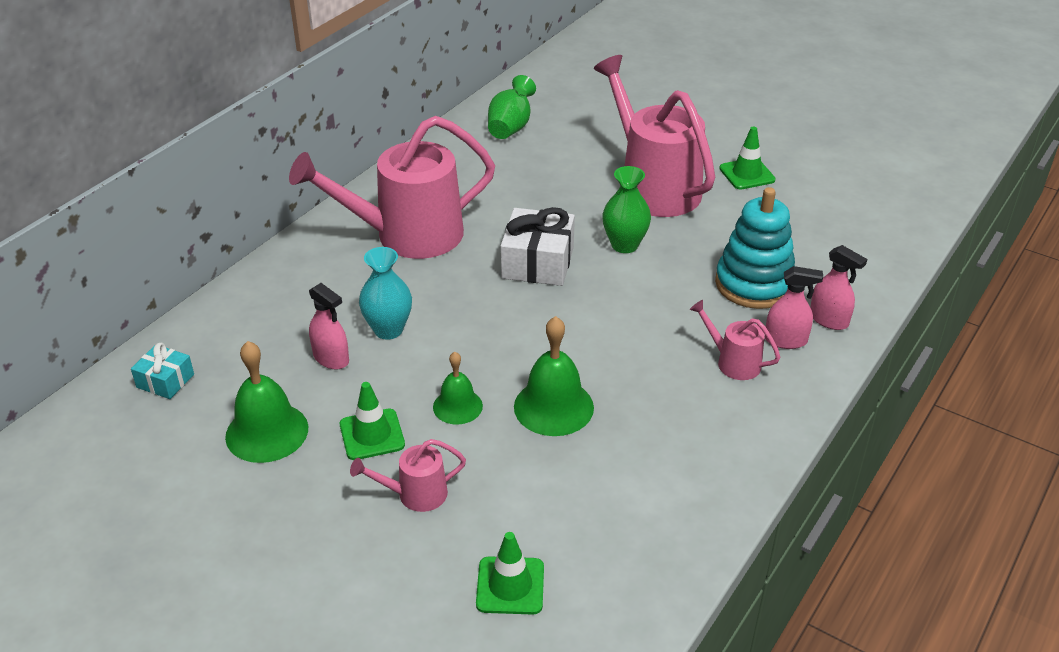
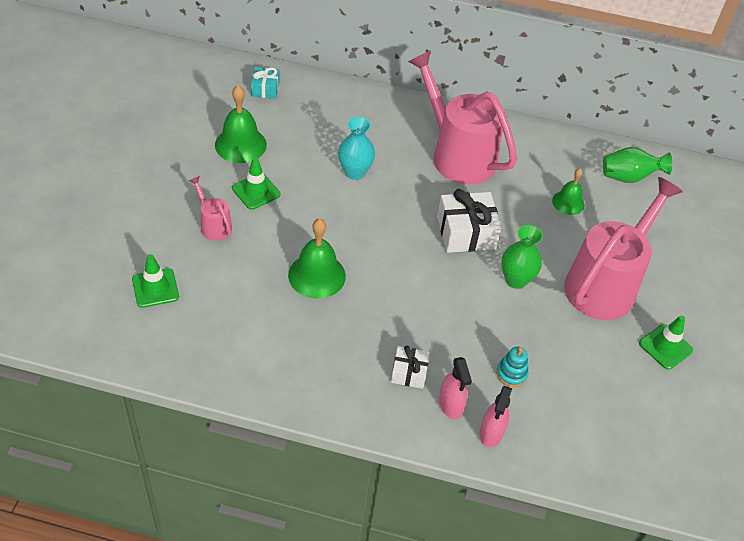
camera: 65 degrees right, 10 degrees up
(331, 358) = (315, 153): pink spray bottle -> none
(457, 406) = (297, 225): green bell -> green bell (568, 202)
(733, 362) = (409, 372): pink watering can -> white gift
(754, 284) = (511, 374): turquoise stacking toy -> turquoise stacking toy, size x0.47

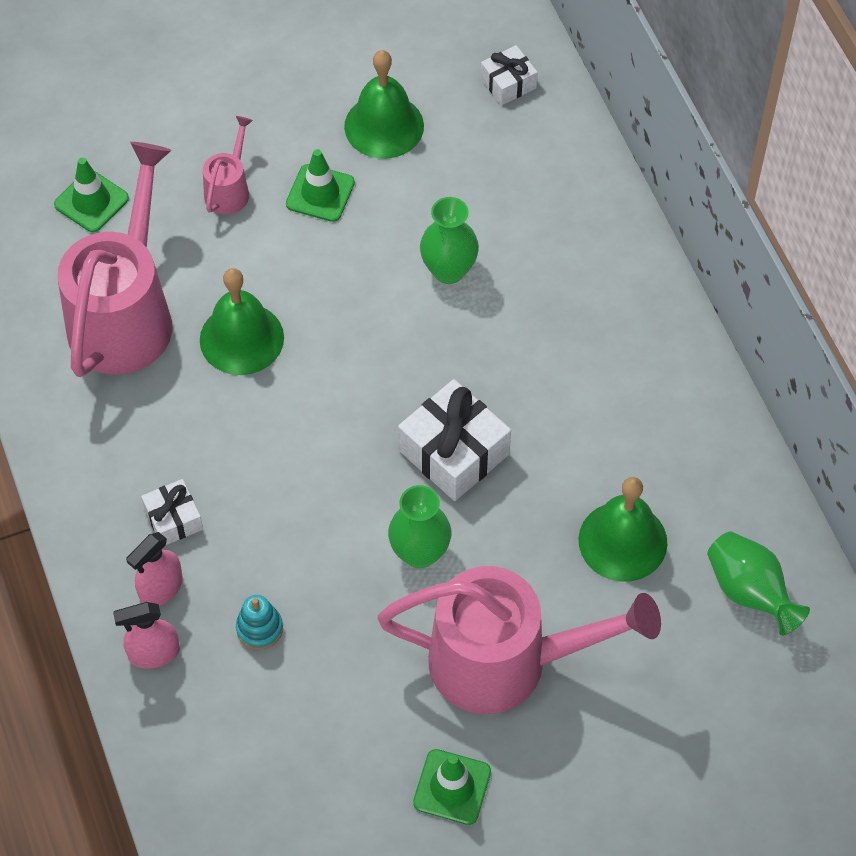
camera: 60 degrees right, 10 degrees up
(265, 89) = (508, 83): turquoise gift -> white gift
(355, 172) = (448, 270): turquoise vase -> green vase
(457, 154) = (592, 361): pink watering can -> pink watering can (125, 313)
(568, 202) = (622, 541): green bell -> green bell, size x1.61

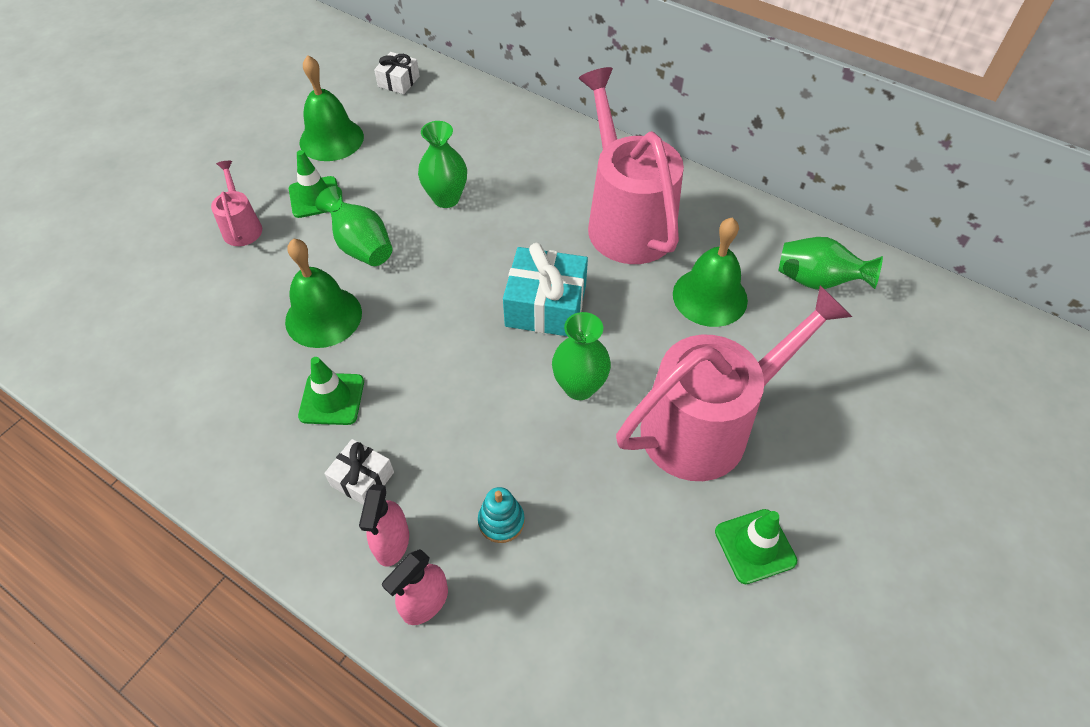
camera: 35 degrees left, 5 degrees down
(91, 201) = (129, 287): green traffic cone -> green traffic cone (332, 399)
(125, 313) = (212, 348): pink watering can -> pink watering can (625, 220)
(327, 279) = (361, 246): none -> green vase
(454, 452) = (546, 306): white gift -> turquoise gift

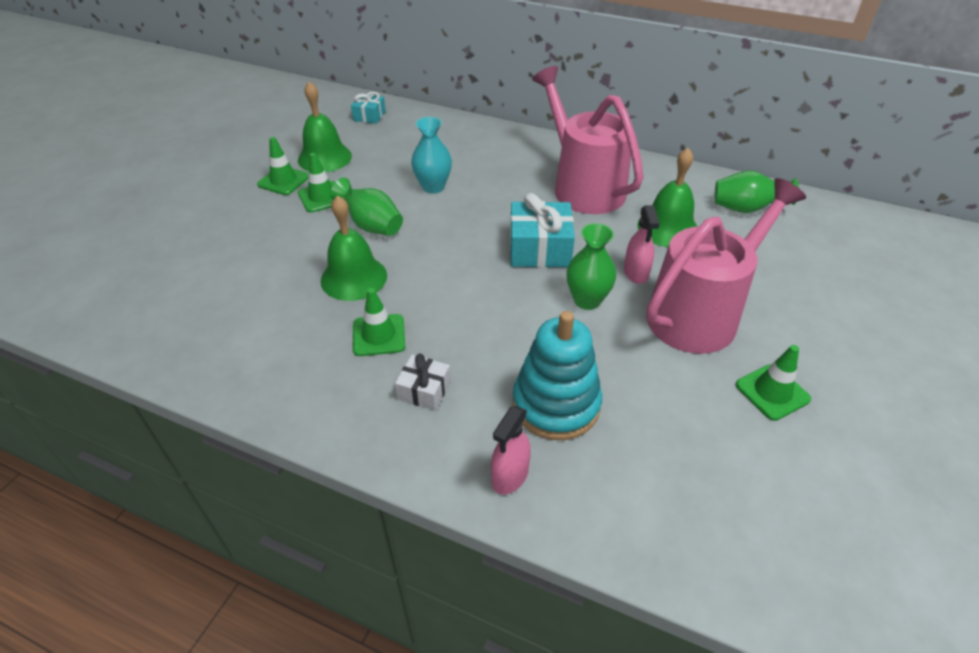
camera: 10 degrees left, 10 degrees down
(242, 226) = (263, 223): pink watering can -> none
(277, 168) = (283, 181): none -> green traffic cone
(392, 542) = (465, 434): pink spray bottle -> pink spray bottle (636, 273)
(398, 81) = (369, 116): white gift -> turquoise gift
(446, 198) = (433, 187): green vase -> turquoise vase
(501, 521) = (556, 404): turquoise stacking toy -> turquoise stacking toy, size x2.14

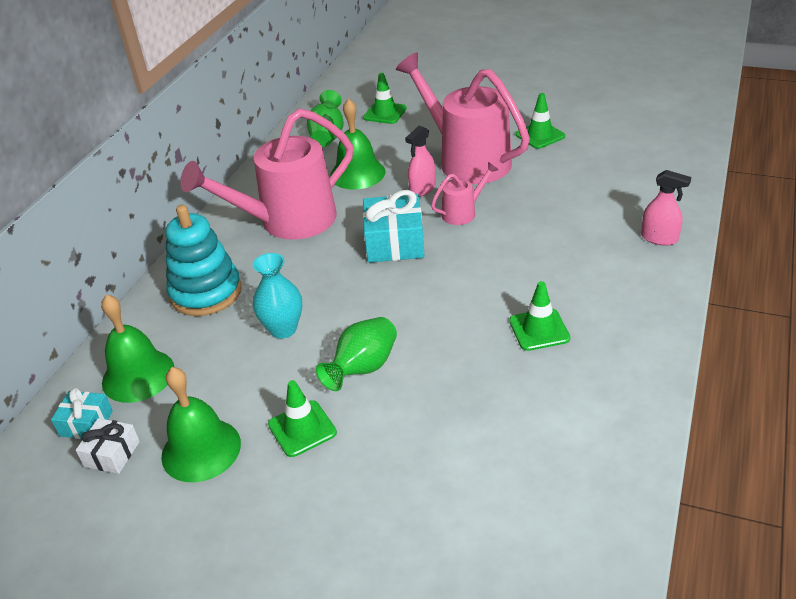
camera: 90 degrees left, 5 degrees down
(283, 181) = (259, 482): green traffic cone -> green traffic cone (385, 113)
(354, 278) = (458, 364): green bell -> green bell (138, 375)
(424, 390) = (596, 291): white gift -> white gift (112, 454)
(556, 404) = (585, 222): turquoise stacking toy -> turquoise stacking toy (206, 292)
(587, 300) = (463, 212): green vase -> pink watering can
(636, 273) = (422, 189): pink spray bottle -> pink spray bottle turned 135 degrees clockwise

